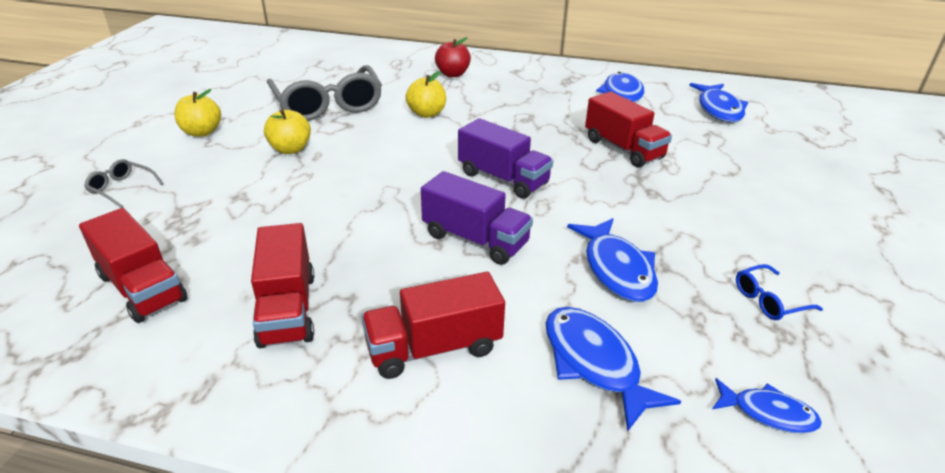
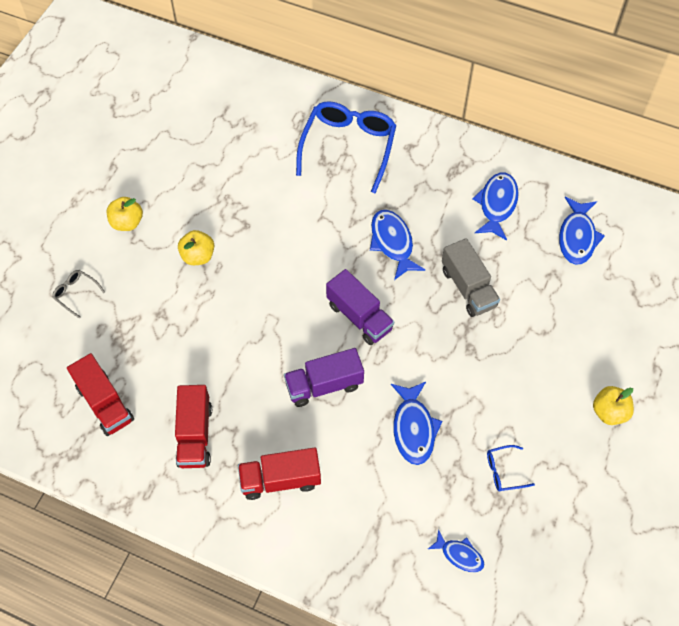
camera: 10 degrees right, 25 degrees up
(328, 105) = (230, 191): grey glasses -> none
(427, 114) = (314, 215): yellow apple -> yellow apple (609, 412)
(452, 74) = (348, 147): red apple -> blue glasses
(475, 239) = (324, 385): purple truck -> purple truck turned 120 degrees clockwise
(594, 363) = (372, 505): blue fish -> blue fish (392, 243)
(623, 149) = (468, 288): red truck -> grey truck

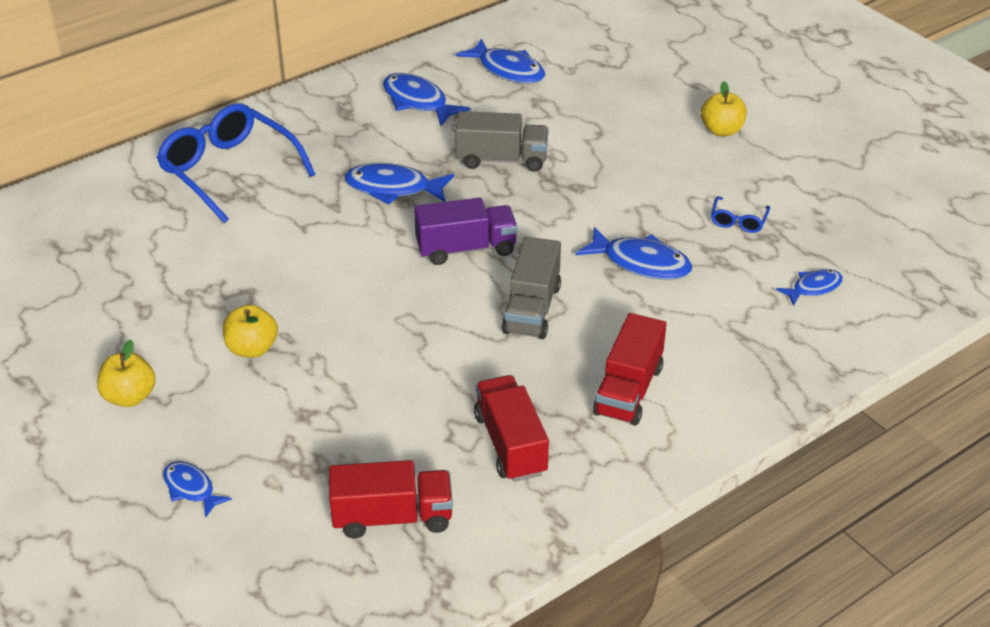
camera: 60 degrees left, 20 degrees down
(76, 293) = (191, 489): grey glasses -> blue fish
(195, 435) = (510, 444): red truck -> red truck turned 135 degrees counterclockwise
(324, 385) = (532, 309): purple truck -> grey truck

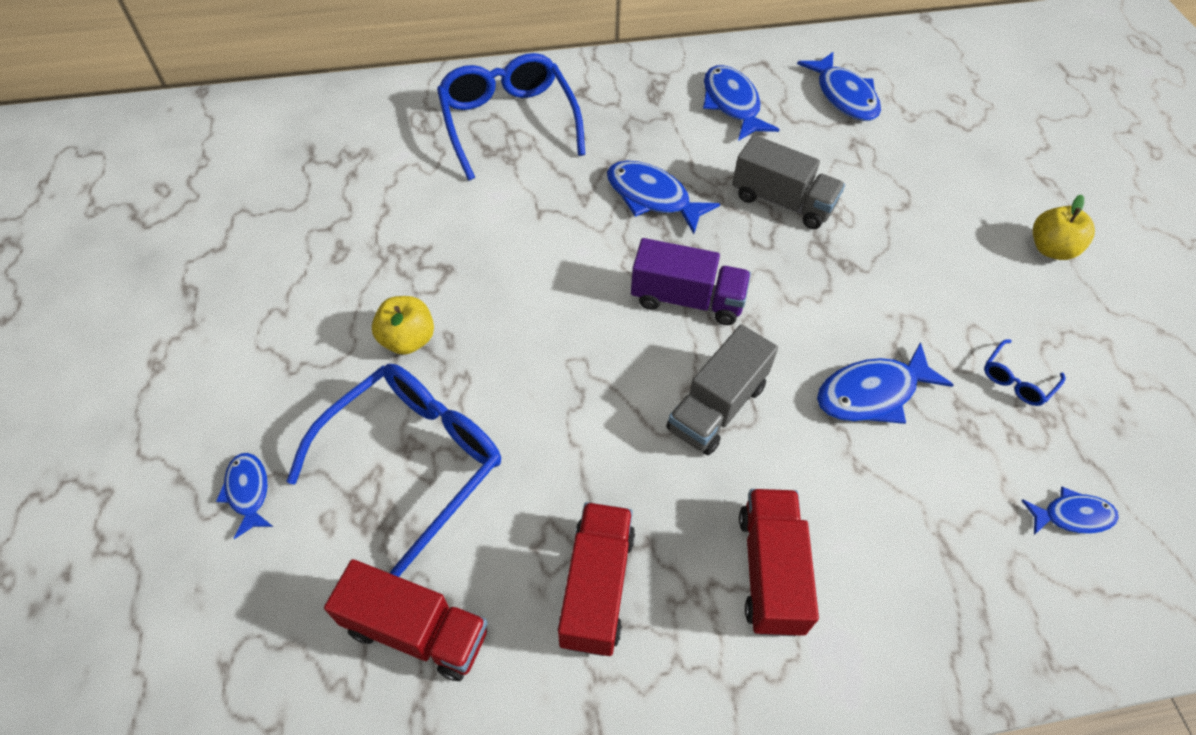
camera: 25 degrees right, 15 degrees up
(130, 397) = (264, 350): yellow apple -> none
(315, 422) = (413, 461): none -> blue glasses
(628, 390) = (770, 571): red truck -> red truck turned 135 degrees clockwise
(641, 263) = (872, 393): blue fish -> blue fish turned 105 degrees clockwise

